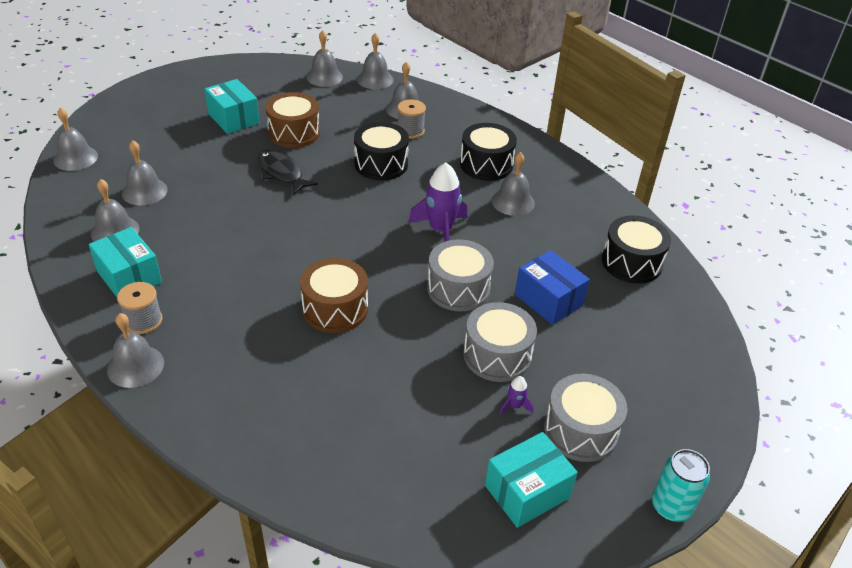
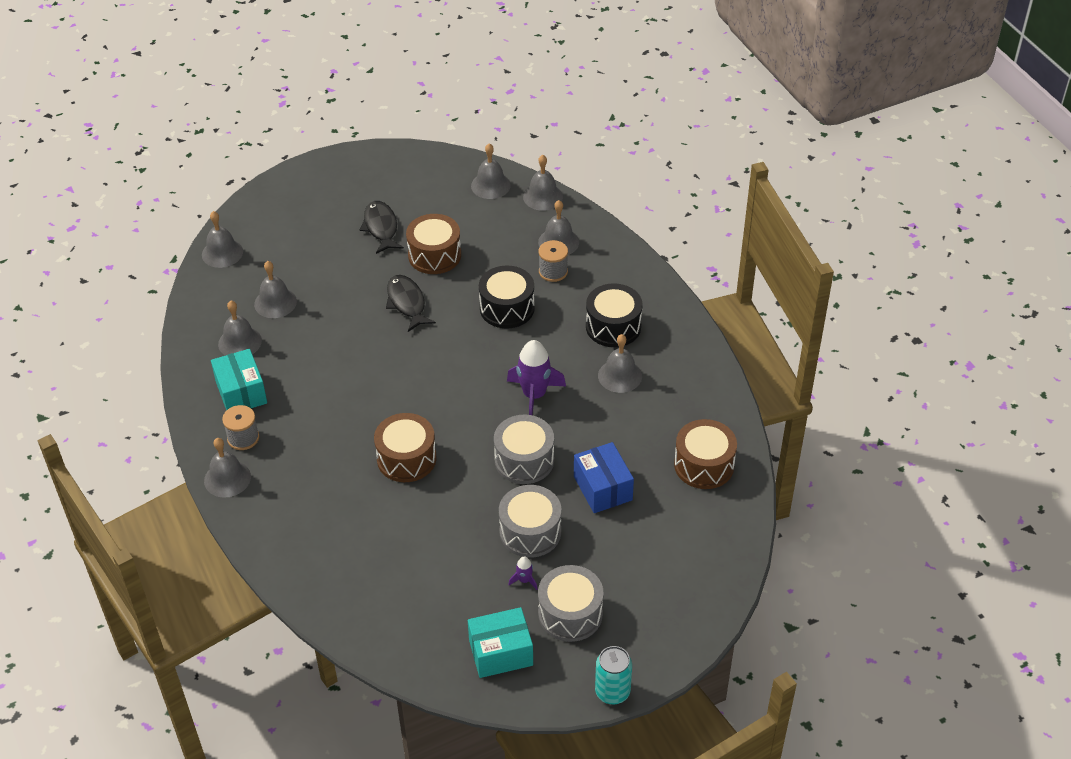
camera: 20 degrees right, 5 degrees up
(233, 118) = (381, 228): turquoise box -> black fish
(631, 262) = (704, 465): black drum -> brown drum

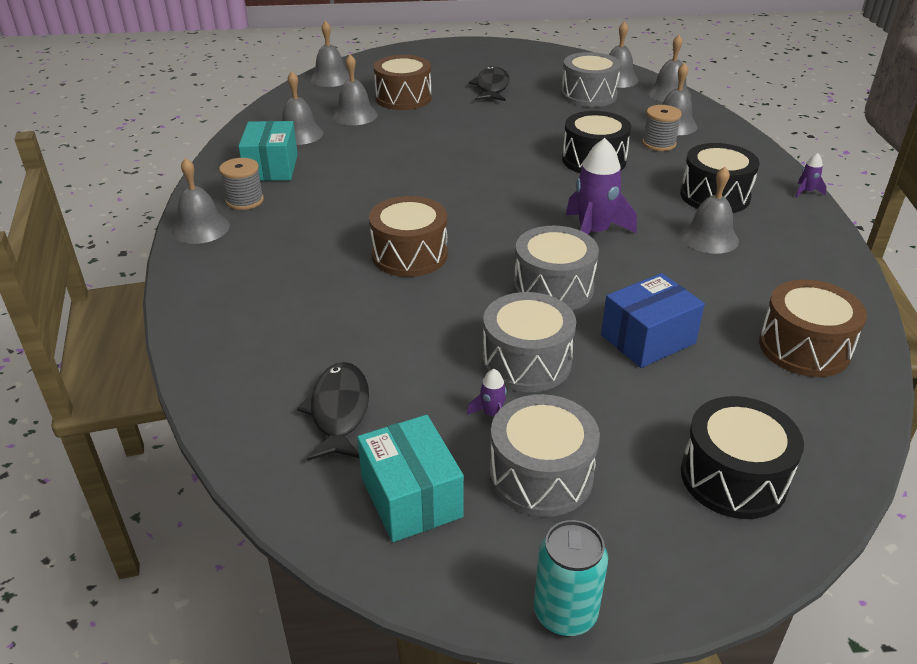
camera: 20 degrees right, 10 degrees down
(407, 303) = (486, 138): black fish -> black fish (339, 411)
(434, 255) = (535, 112): brown drum -> brown drum (403, 98)
(473, 217) = (589, 95): none -> grey drum
(501, 652) = (411, 497): turquoise box -> turquoise box turned 60 degrees clockwise
(602, 488) = (648, 339): blue box -> blue box turned 60 degrees clockwise
(680, 302) = (806, 192): none -> purple rocket
(680, 579) = (733, 477): none -> black drum

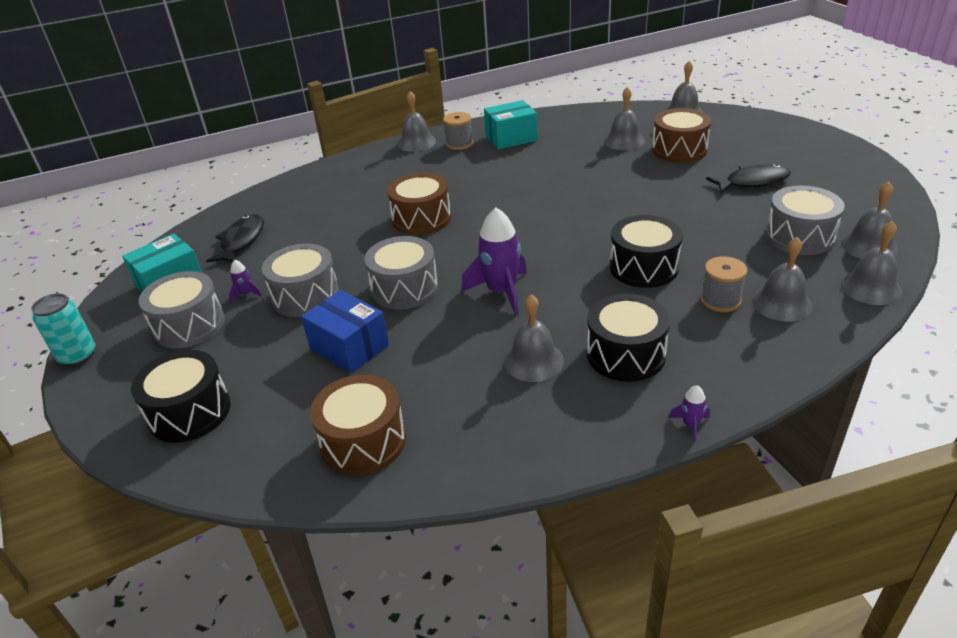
camera: 75 degrees right, 0 degrees up
(299, 134) = (571, 131): grey bell -> none
(339, 411) = (241, 241): black fish -> black fish turned 60 degrees counterclockwise

